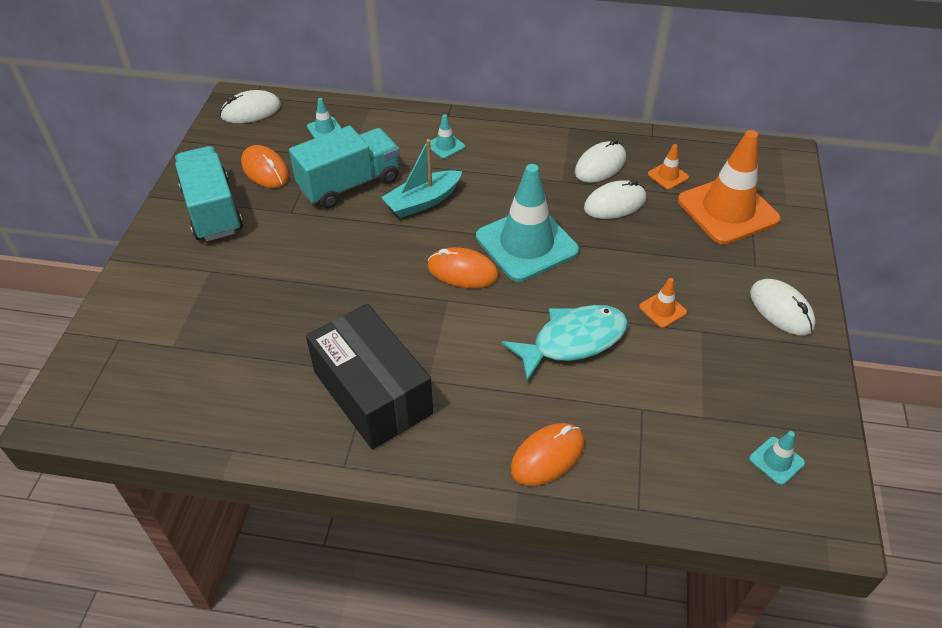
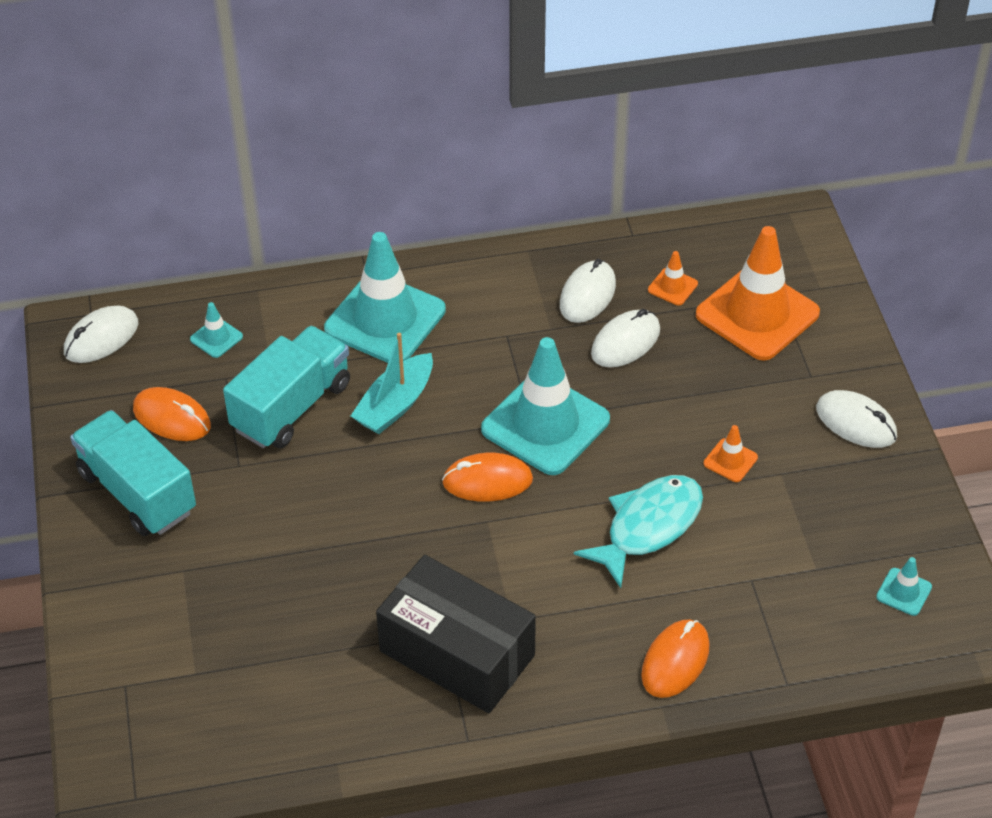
camera: 20 degrees left, 0 degrees up
(445, 146) = (385, 319): turquoise traffic cone -> turquoise traffic cone, size x2.38

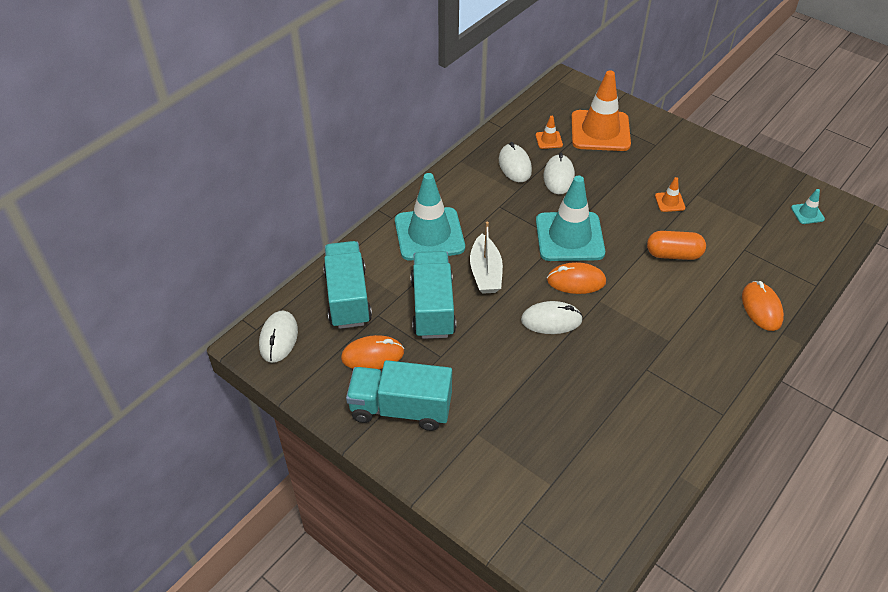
camera: 40 degrees left, 0 degrees up
(216, 338) = (348, 297): turquoise traffic cone -> turquoise truck
(395, 404) = (485, 273): turquoise boat -> white boat
(457, 653) = (665, 375): black box -> none
(487, 481) = (576, 281): orange mouse -> orange mouse turned 45 degrees clockwise
(648, 527) = (673, 254): turquoise fish -> orange capsule
(856, 422) = (698, 154): white mouse -> white mouse (551, 320)

